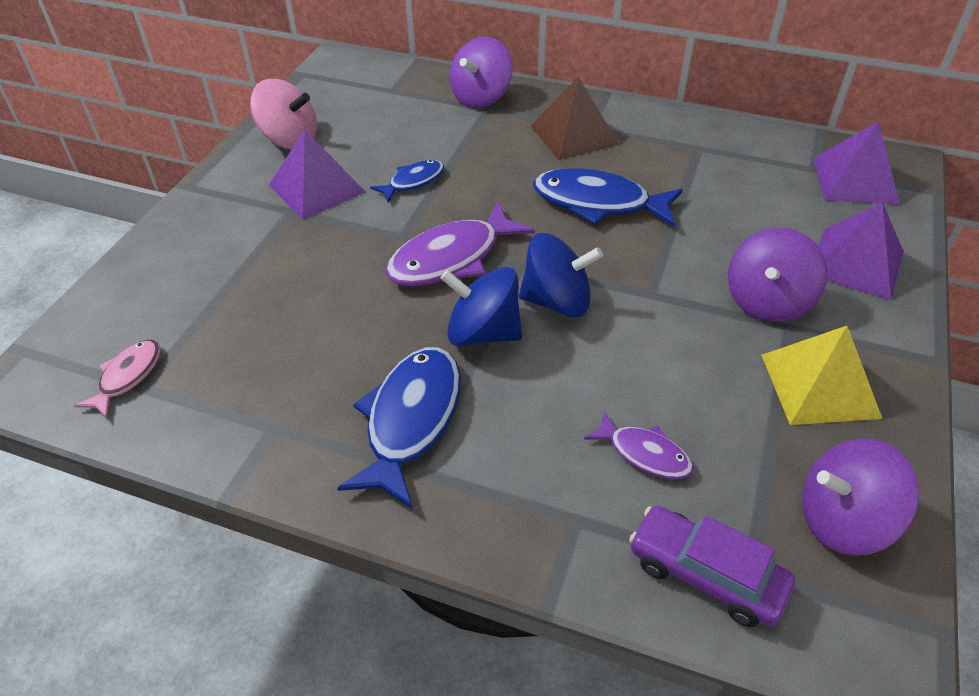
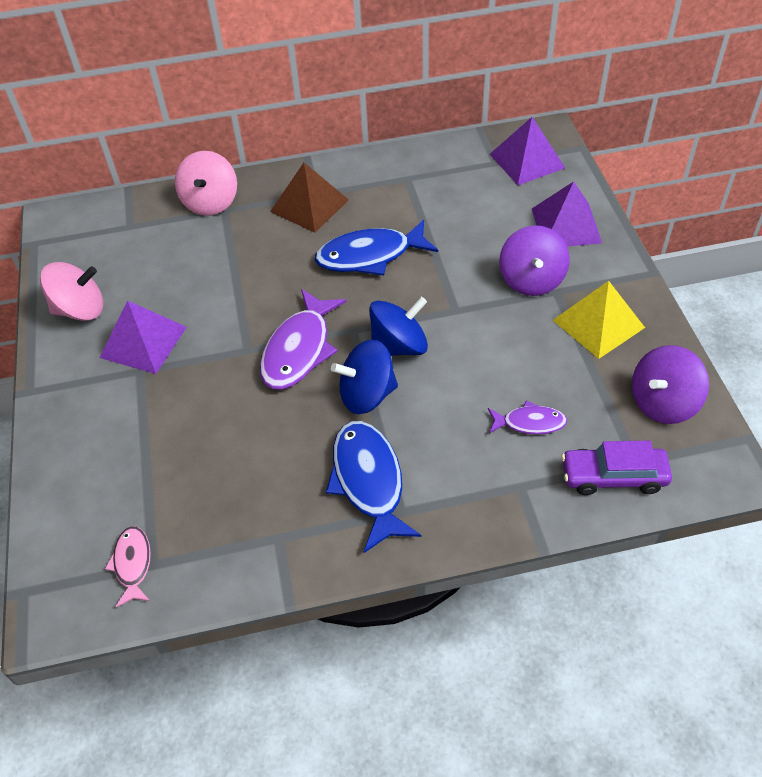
camera: 30 degrees left, 5 degrees up
(413, 181) = (217, 301): blue fish -> none
(481, 97) = (210, 202): purple spinning top -> pink spinning top

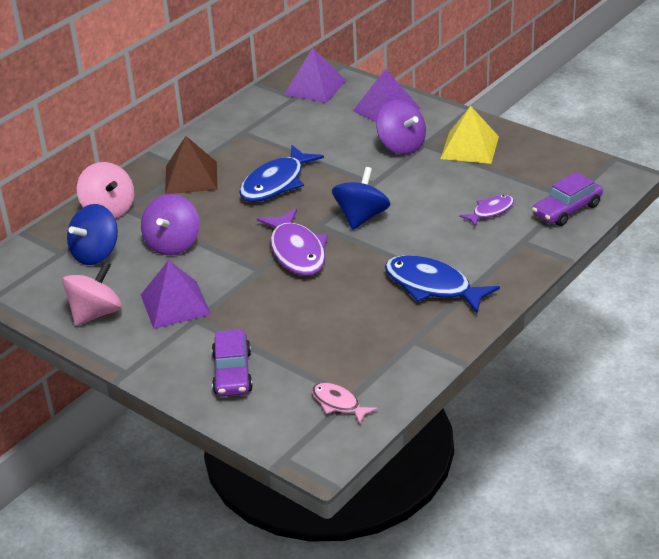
camera: 40 degrees left, 15 degrees down
(97, 455) = (232, 373): none -> purple car
(367, 395) = (374, 249): blue spinning top -> blue spinning top (96, 254)
(663, 403) = (552, 165): purple spinning top -> purple spinning top (173, 244)

